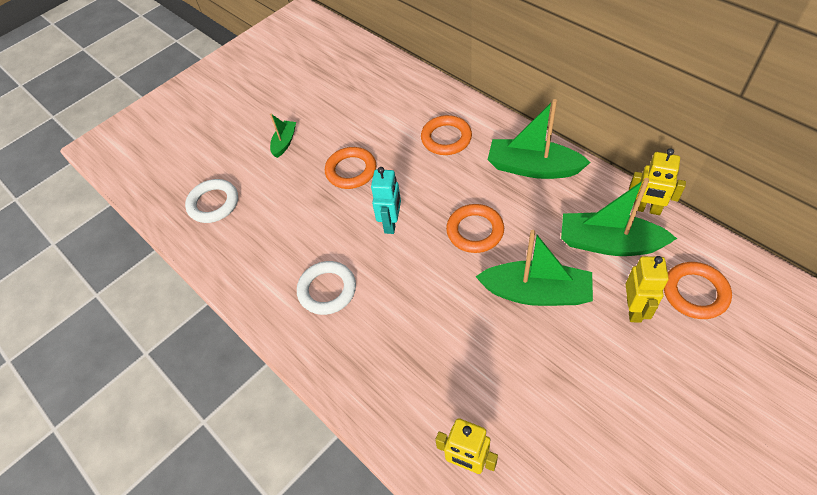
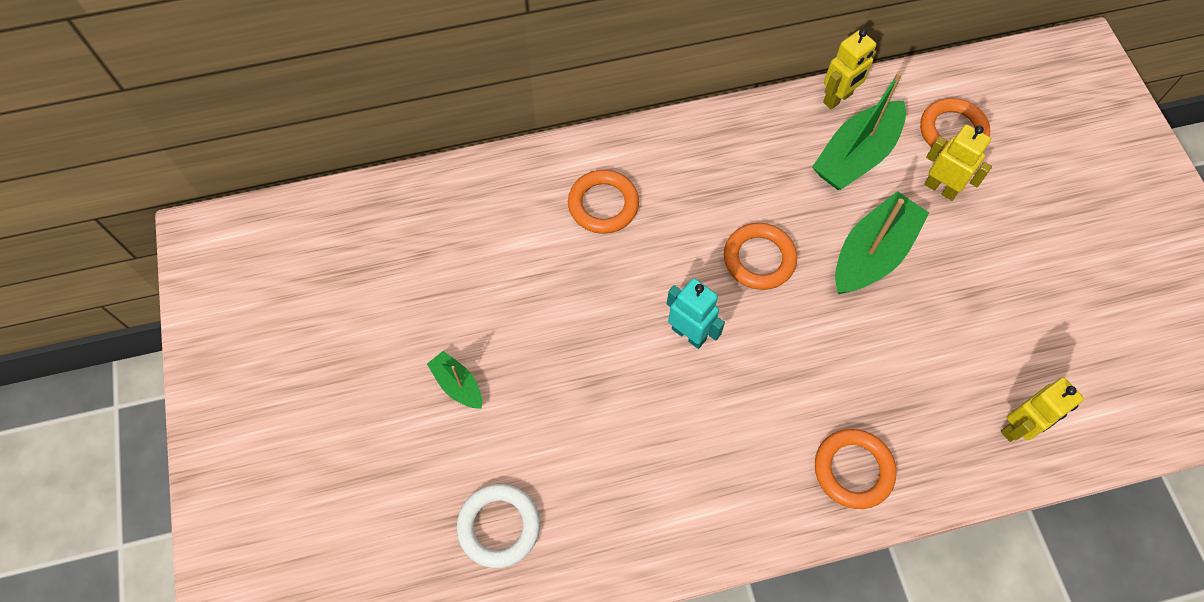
camera: 65 degrees left, 10 degrees up
(327, 290) = (737, 452): white ring -> none
(351, 171) = (573, 332): orange ring -> orange ring (853, 470)
(533, 168) = (713, 153): green boat -> none

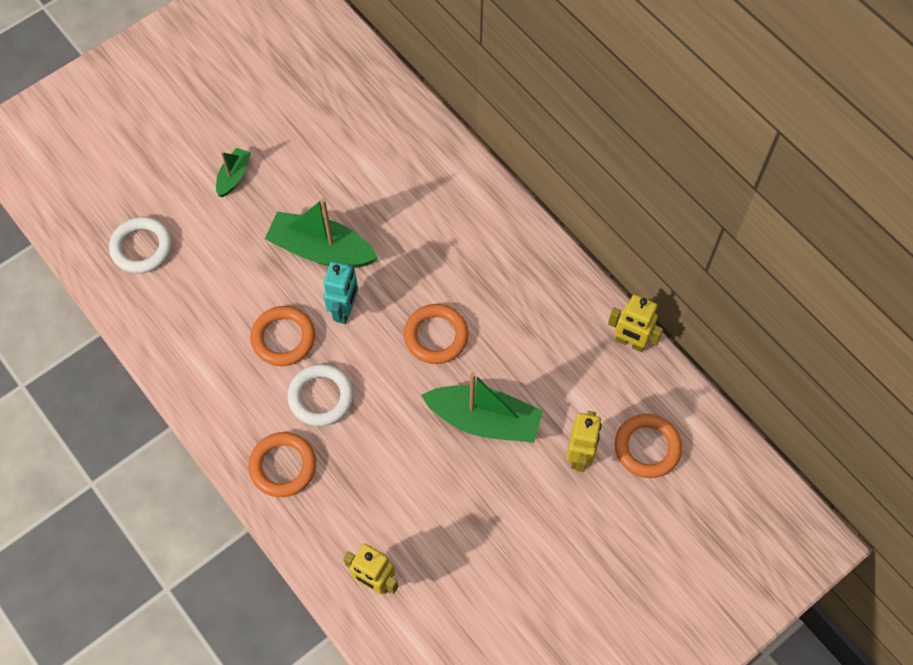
camera: 65 degrees right, 0 degrees up
(603, 205) = (429, 207): orange ring -> orange ring (283, 338)
(784, 398) = (321, 397): none -> white ring
(856, 156) = (577, 376): green boat -> green boat (321, 250)

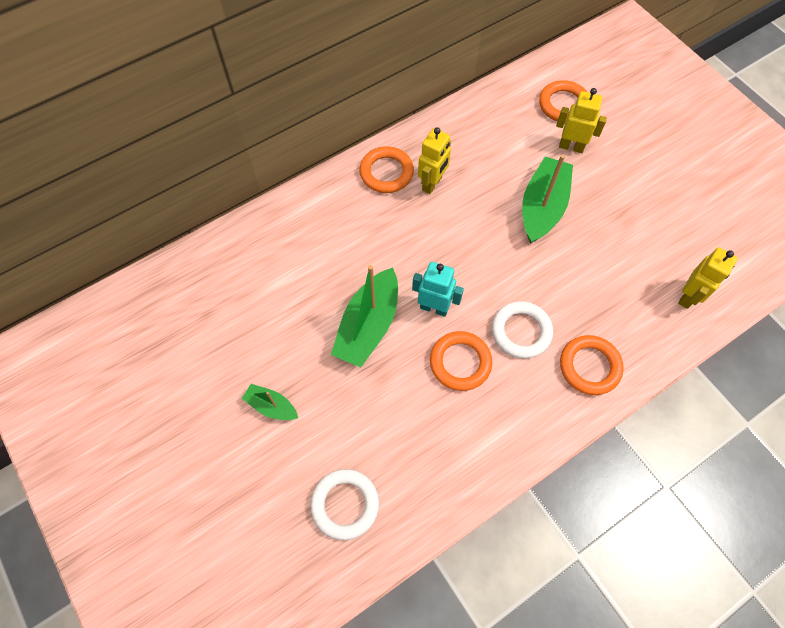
camera: 85 degrees left, 0 degrees up
(436, 336) = (464, 236): orange ring -> orange ring (386, 172)
(630, 342) = (475, 105): yellow robot -> yellow robot (432, 184)

